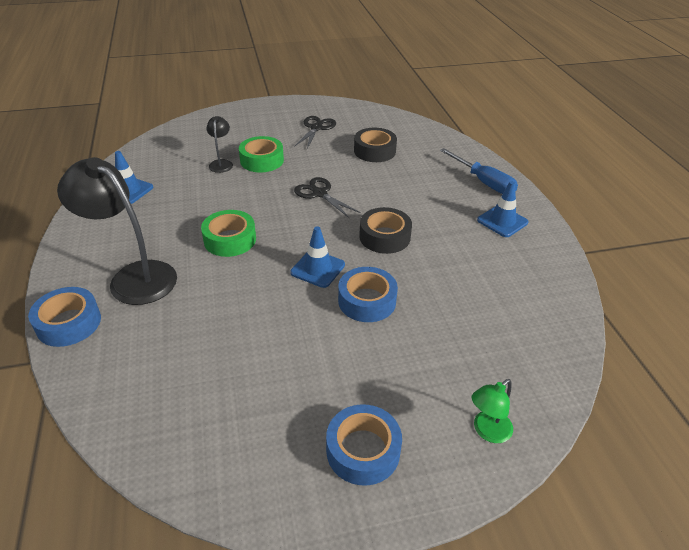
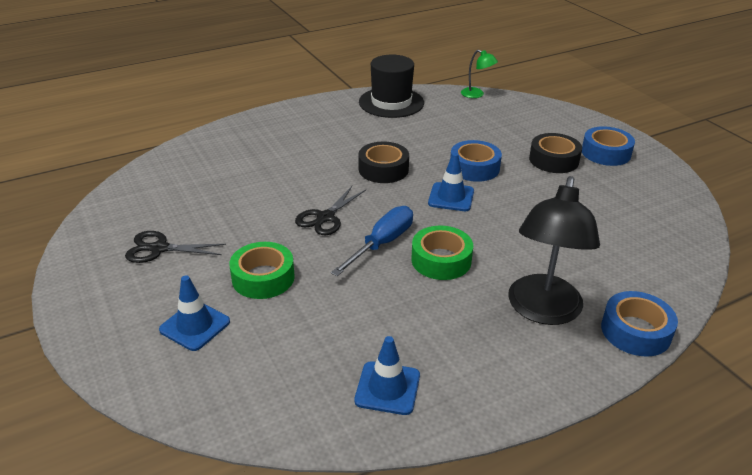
camera: 105 degrees left, 5 degrees down
(221, 163) = (281, 314): black lamp -> none
(374, 151) = (217, 194): black tape -> black tape (553, 160)
(484, 182) = (267, 127): blue screwdriver -> blue screwdriver (382, 244)
(487, 431) = (553, 116): green lamp -> green lamp (476, 94)
(502, 221) = (330, 117): blue traffic cone -> blue traffic cone (195, 326)
(539, 272) = (391, 102): none -> black hat

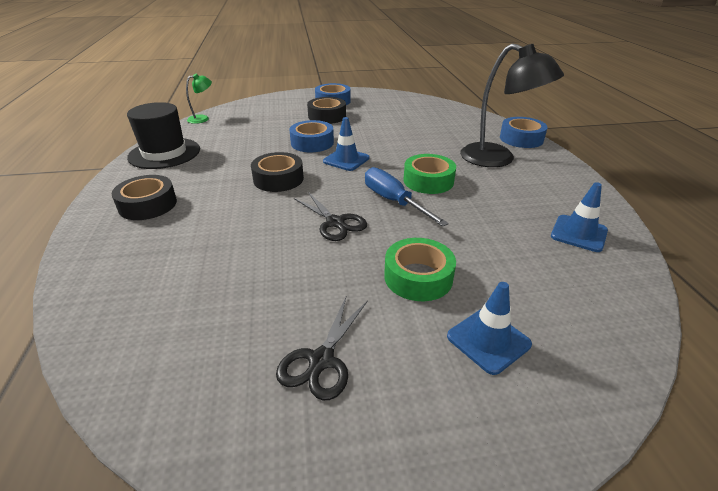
camera: 70 degrees left, 0 degrees up
(306, 126) = (148, 205): none -> black tape

